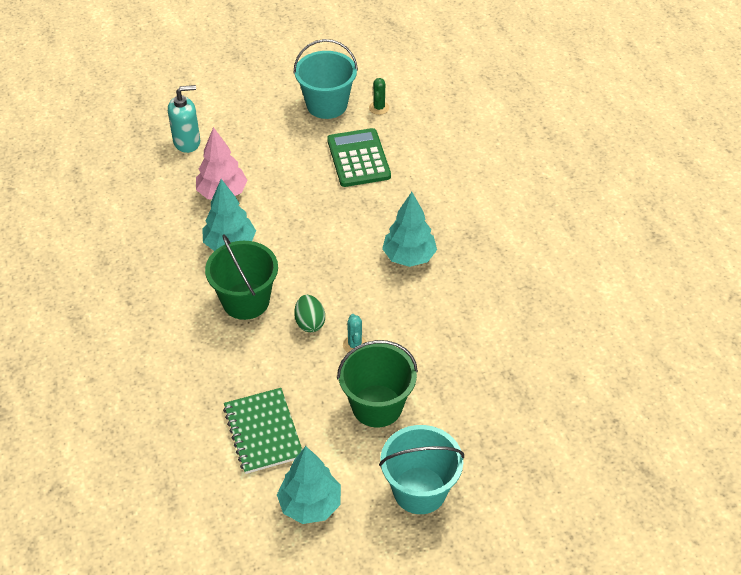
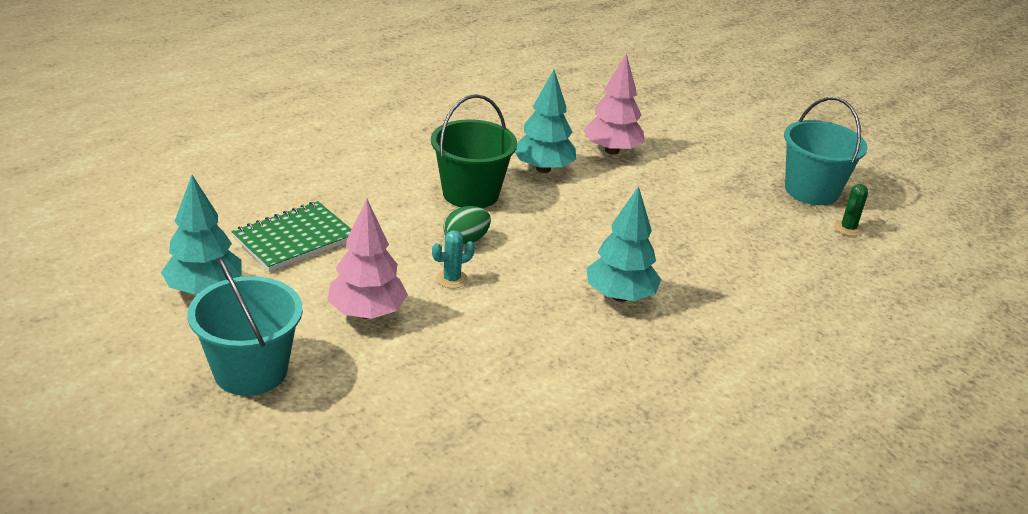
camera: 65 degrees right, 15 degrees down
(187, 142) = (665, 117): turquoise soap dispenser -> none
(358, 158) = (748, 228): green calculator -> none
(377, 406) = (367, 313): green bucket -> pink tree
(379, 108) = (848, 228): green cactus -> green cactus turned 45 degrees counterclockwise

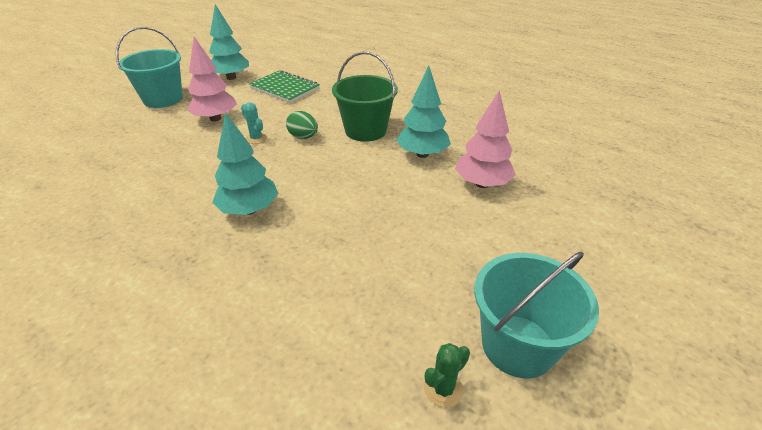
camera: 80 degrees right, 5 degrees up
(848, 228) = (443, 389): green cactus -> green cactus turned 60 degrees counterclockwise

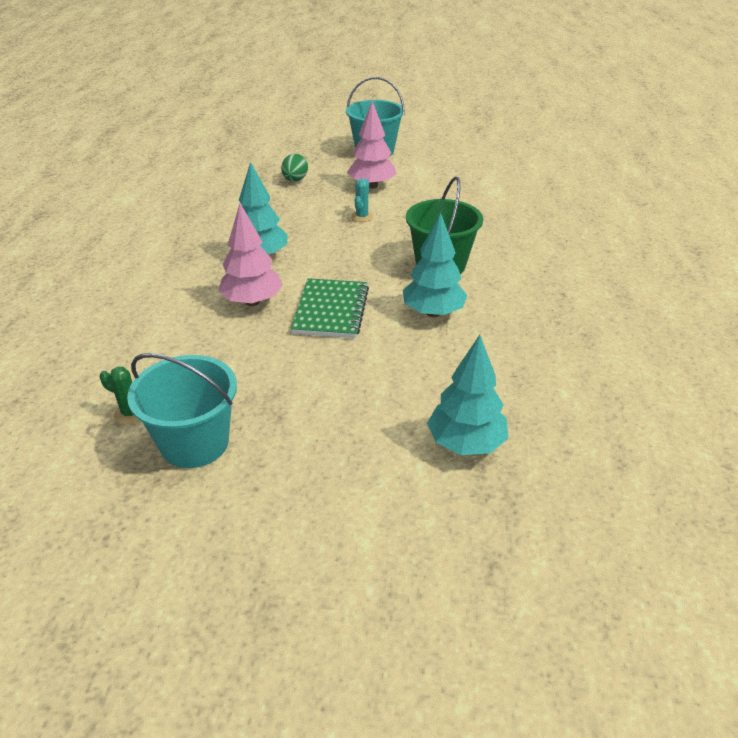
camera: 60 degrees right, 0 degrees up
(231, 78) = (451, 160): turquoise tree -> turquoise tree (465, 443)
(284, 88) = (467, 193): green notebook -> green notebook (331, 310)
(303, 137) = (390, 237): green egg -> green egg (295, 180)
(482, 184) = (416, 366): pink tree -> pink tree (252, 301)

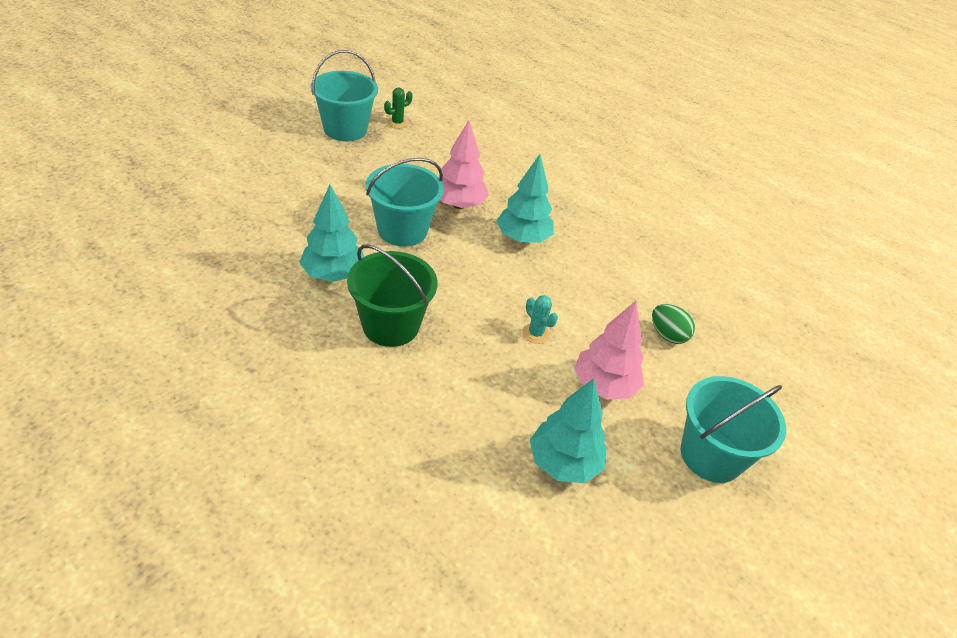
camera: 120 degrees right, 5 degrees up
(331, 310) = (402, 230): green notebook -> turquoise bucket
(465, 443) = (203, 203): turquoise tree -> turquoise tree (563, 463)

